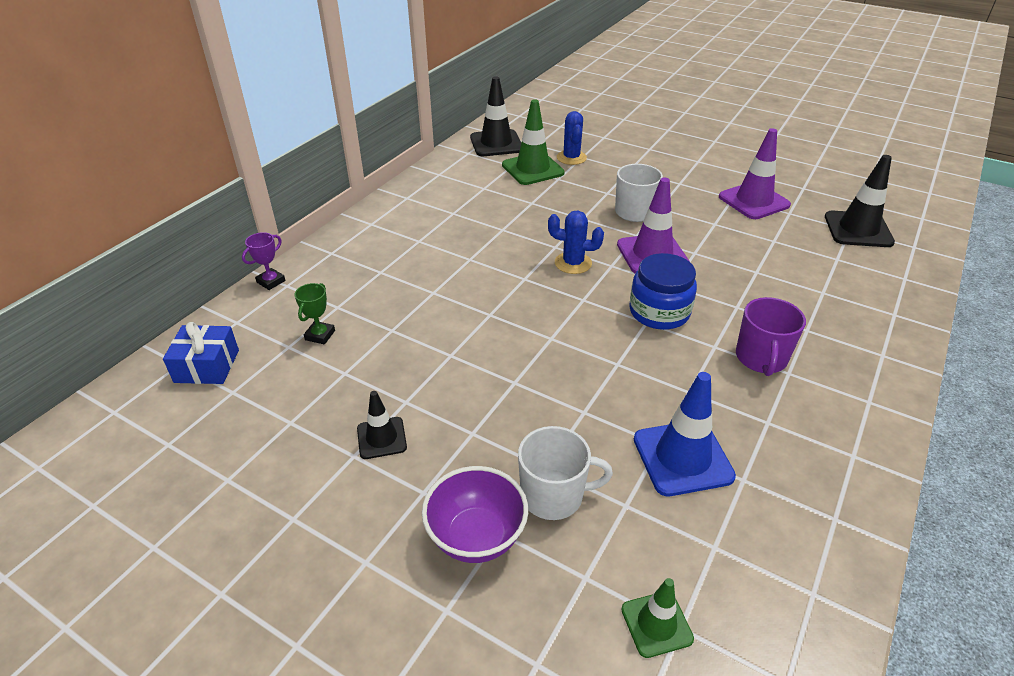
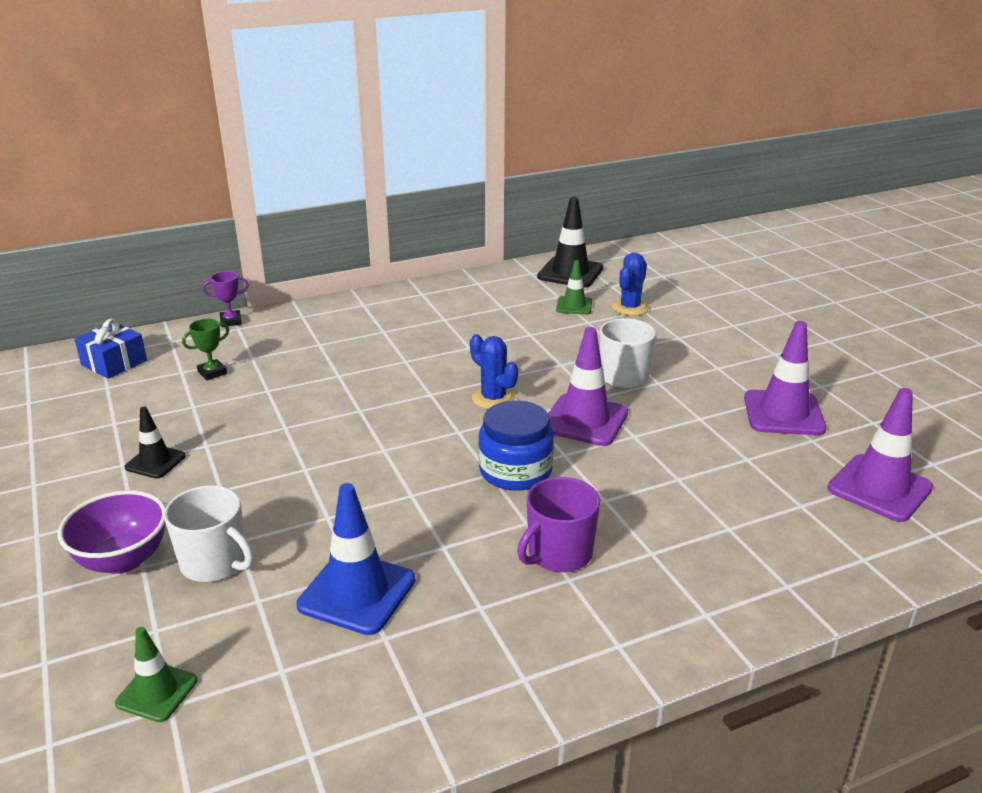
camera: 35 degrees right, 10 degrees down
(532, 169) = (574, 306): green traffic cone -> green traffic cone, size x0.58
(858, 230) = (879, 488): black traffic cone -> purple traffic cone

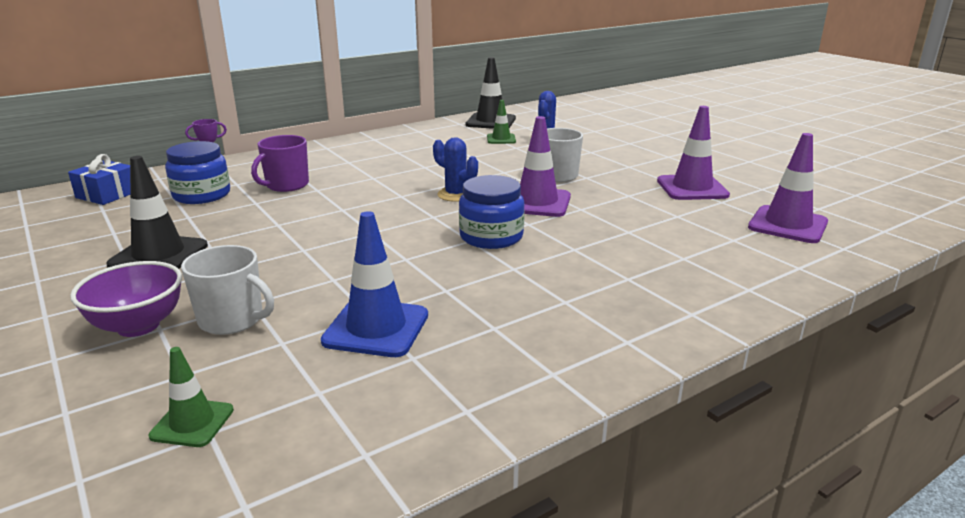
camera: 10 degrees left, 5 degrees down
(155, 462) = (159, 255): black traffic cone -> black traffic cone, size x1.72
(212, 373) = (202, 195): green trophy -> blue jar
(558, 554) = (549, 286): purple mug -> purple mug (286, 185)

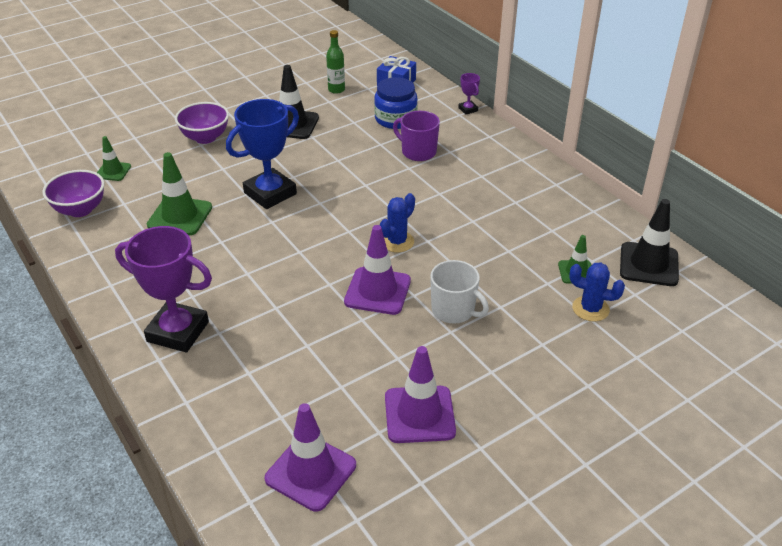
camera: 90 degrees right, 15 degrees up
(84, 228) = (336, 90): none -> green bottle
(232, 320) = (203, 165): white mug -> none
(323, 447) = (80, 210): none -> purple bowl
(339, 262) = (270, 193): none -> blue trophy
(376, 328) = (180, 216): blue traffic cone -> green traffic cone
(491, 237) = (304, 262): blue jar -> none
(637, 305) = (178, 332): none -> purple trophy

